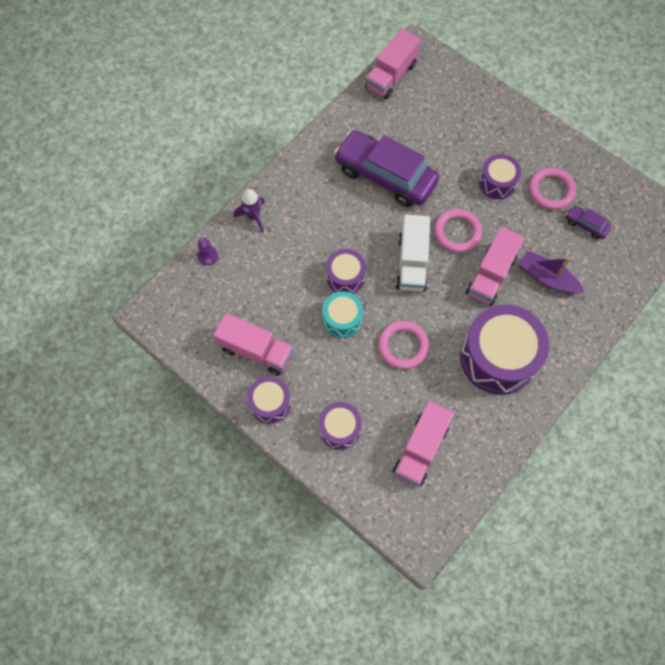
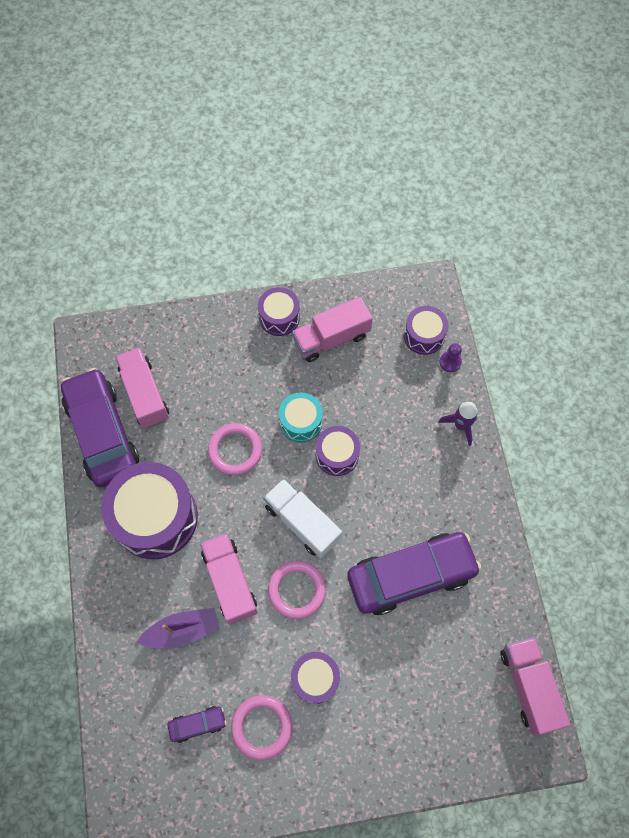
camera: 130 degrees right, 0 degrees up
(339, 429) = (214, 350): purple drum -> purple drum (424, 336)
(477, 451) = (103, 433): none -> purple car

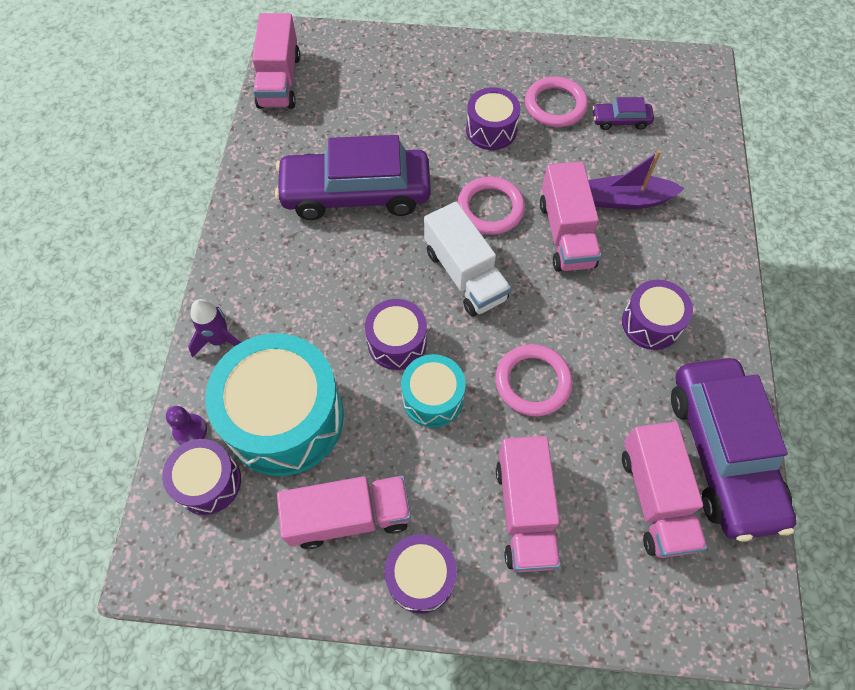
camera: 165 degrees left, 5 degrees down
(155, 517) = (651, 323): purple drum -> purple drum, size x0.53
(225, 366) = (525, 512): none -> pink truck
(393, 384) = (284, 418): none -> turquoise drum

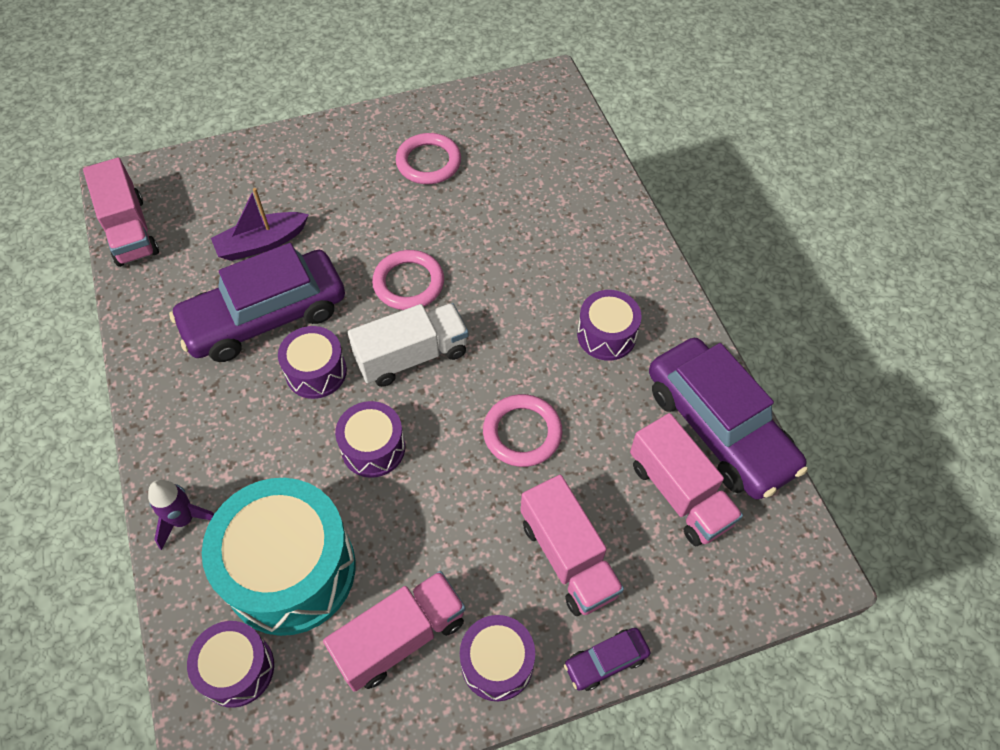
camera: 25 degrees left, 5 degrees down
(190, 431) = (193, 625): purple pawn -> none
(432, 398) = (433, 487): turquoise drum -> none
(465, 275) = (412, 356): white truck -> white truck turned 60 degrees counterclockwise
(491, 130) = (376, 207): purple drum -> purple drum (316, 372)
(566, 234) = (492, 281): pink truck -> none
(620, 120) = (497, 156): purple car -> purple car (605, 661)
(628, 200) = (536, 228): purple boat -> purple boat (261, 243)

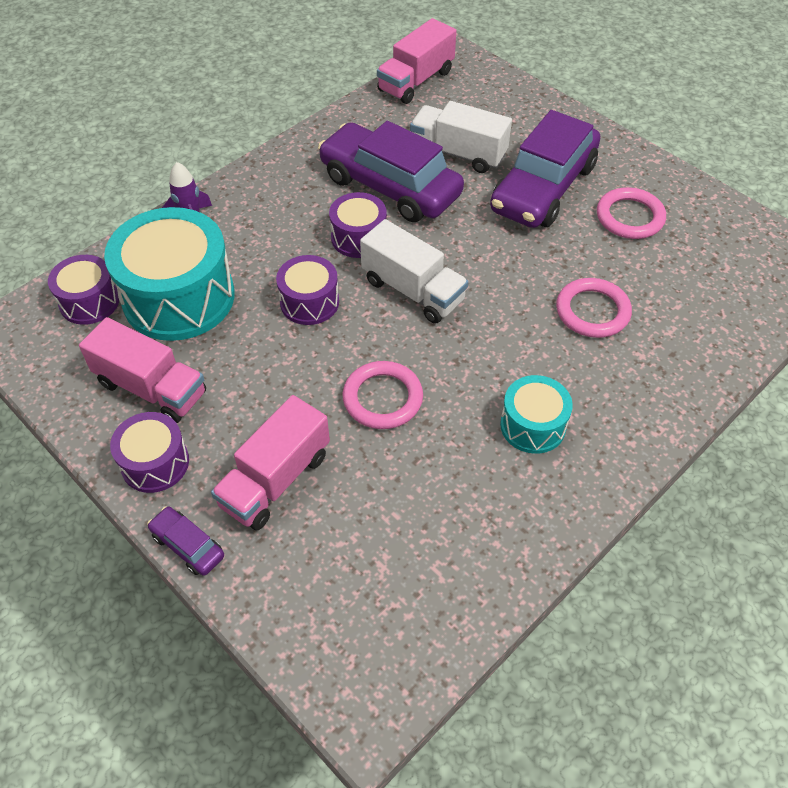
camera: 65 degrees right, 5 degrees down
(261, 243) = (458, 153): purple boat -> white truck
(408, 283) = (486, 258): pink ring -> pink ring (592, 311)
(606, 335) = (533, 425): purple drum -> turquoise drum
(679, 493) = (389, 550): pink truck -> none
(718, 428) = (485, 563): purple car -> purple car (543, 188)

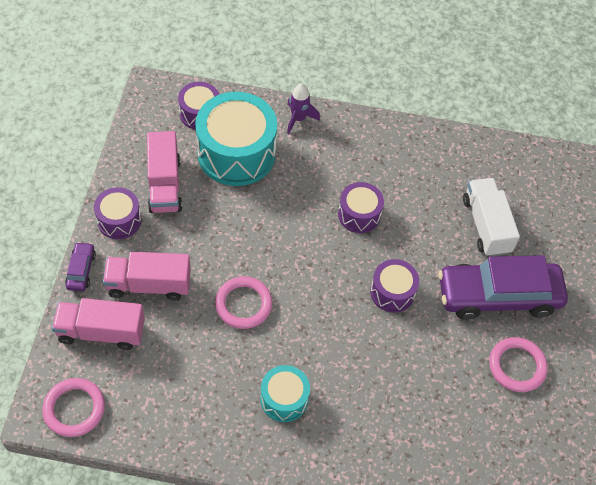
camera: 50 degrees right, 5 degrees up
(309, 302) = (285, 221): purple drum -> purple drum (392, 292)
(390, 186) = (419, 204): purple car -> none
(413, 290) = (339, 271): white truck -> none
(416, 81) = (536, 158): pink truck -> pink truck (101, 332)
(592, 311) = (406, 386): pink ring -> pink ring (74, 409)

